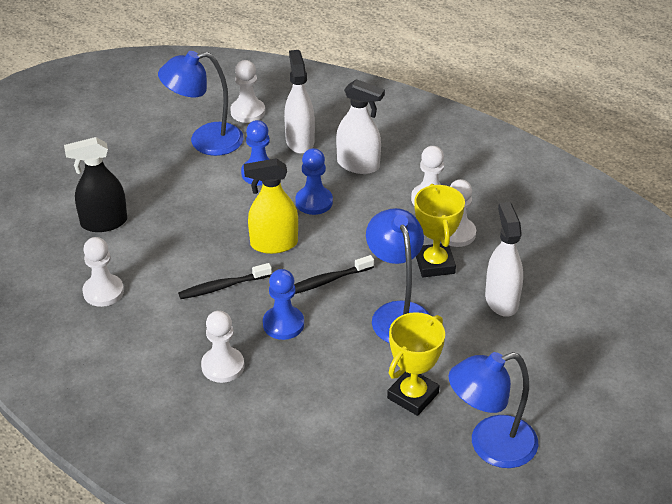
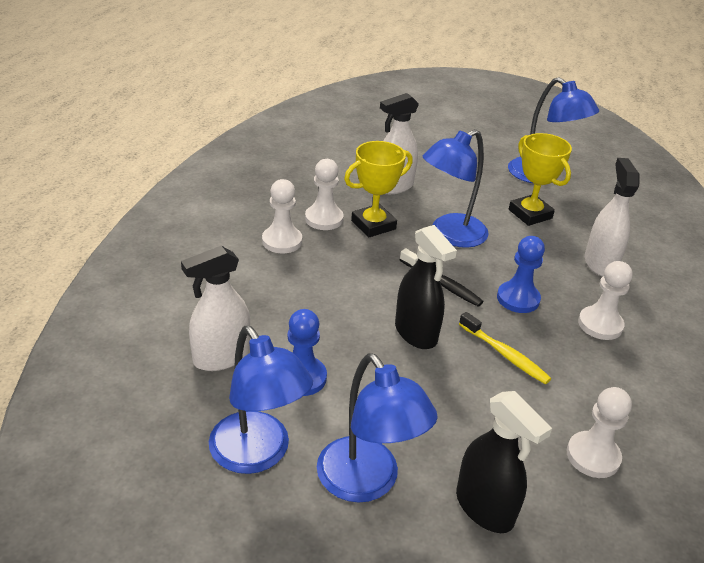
camera: 115 degrees left, 5 degrees down
(155, 179) = (367, 483): none -> blue lamp
(222, 287) = (505, 354): black toothbrush -> yellow toothbrush
(248, 112) = (171, 428): white pawn -> none
(274, 244) = (416, 333): yellow spray bottle -> black spray bottle
(314, 202) = (330, 319): blue pawn -> none
(358, 165) = (247, 299): white spray bottle -> white spray bottle (600, 263)
(413, 395) = (530, 214): yellow trophy -> yellow trophy turned 45 degrees clockwise

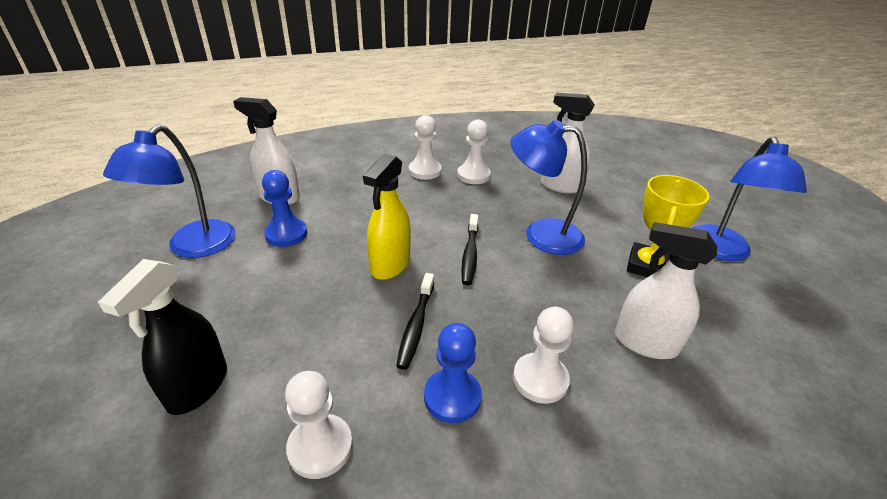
camera: 55 degrees right, 0 degrees up
(367, 483) = (192, 306): blue lamp -> none
(373, 225) = (498, 196): yellow trophy -> none
(416, 333) = (390, 265): black spray bottle -> yellow spray bottle
(505, 354) = (416, 325): yellow toothbrush -> black toothbrush
(518, 299) = (506, 305): blue pawn -> blue pawn (452, 397)
(600, 263) = (645, 343): white spray bottle -> white spray bottle turned 120 degrees counterclockwise

